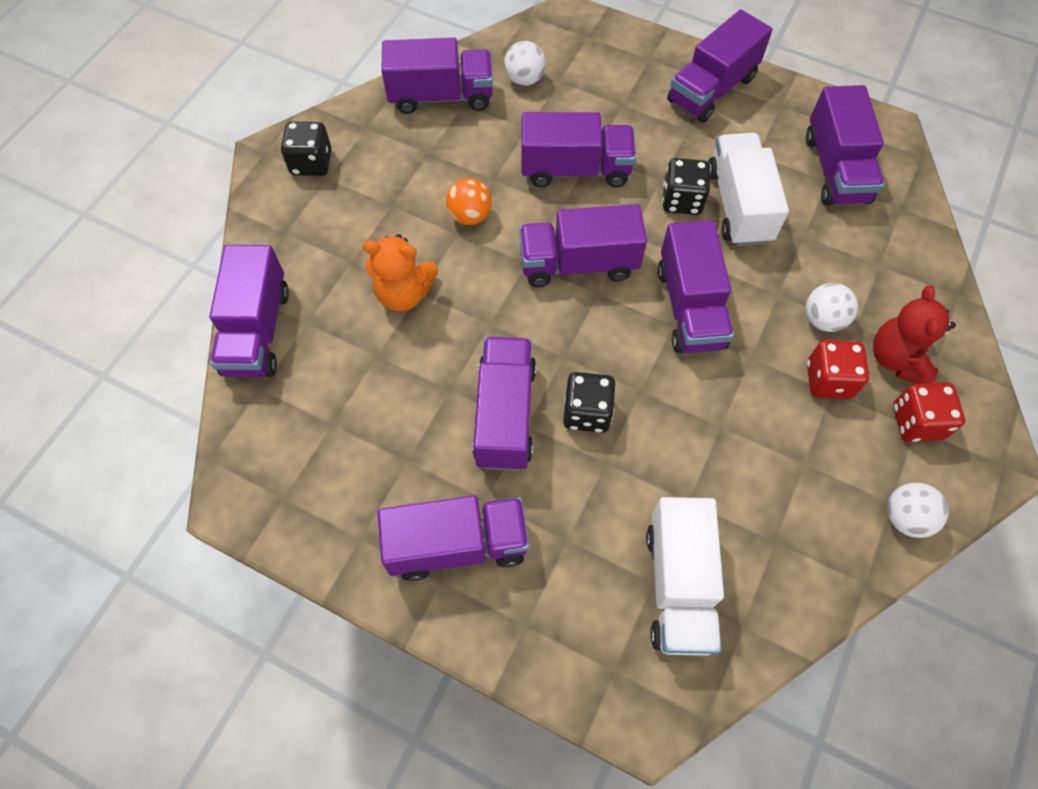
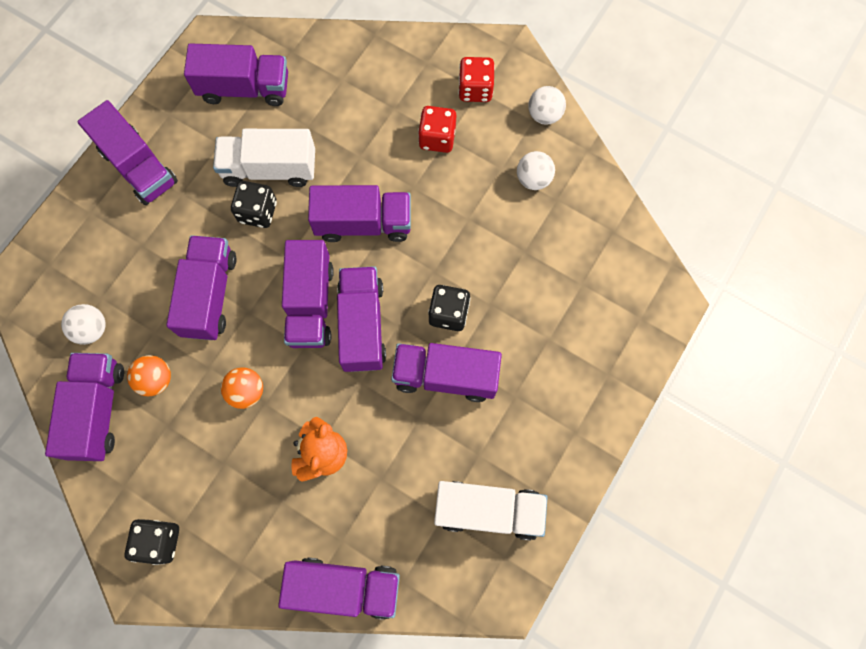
camera: 85 degrees left, 10 degrees up
(457, 545) = (549, 419): purple truck -> purple truck (362, 325)
(476, 137) = (156, 379): none -> orange ball
(678, 585) = (585, 268): white truck -> white truck (488, 510)
(823, 319) = (386, 130): white ball -> white ball (533, 179)
(897, 359) = (424, 88): red teddy bear -> none

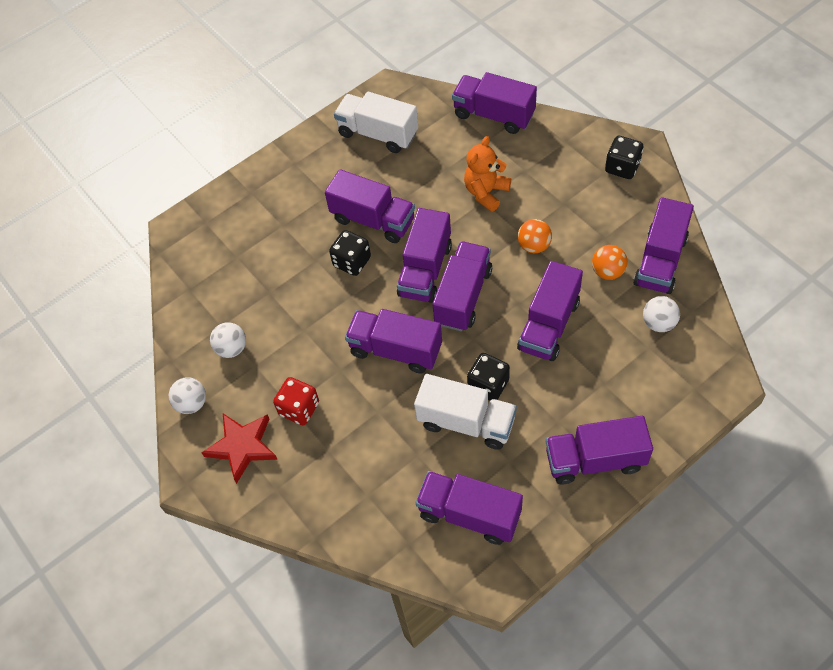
camera: 155 degrees left, 15 degrees down
(139, 167) = (595, 460): purple truck -> purple truck turned 75 degrees counterclockwise
(475, 89) = (242, 447): red dice -> red star

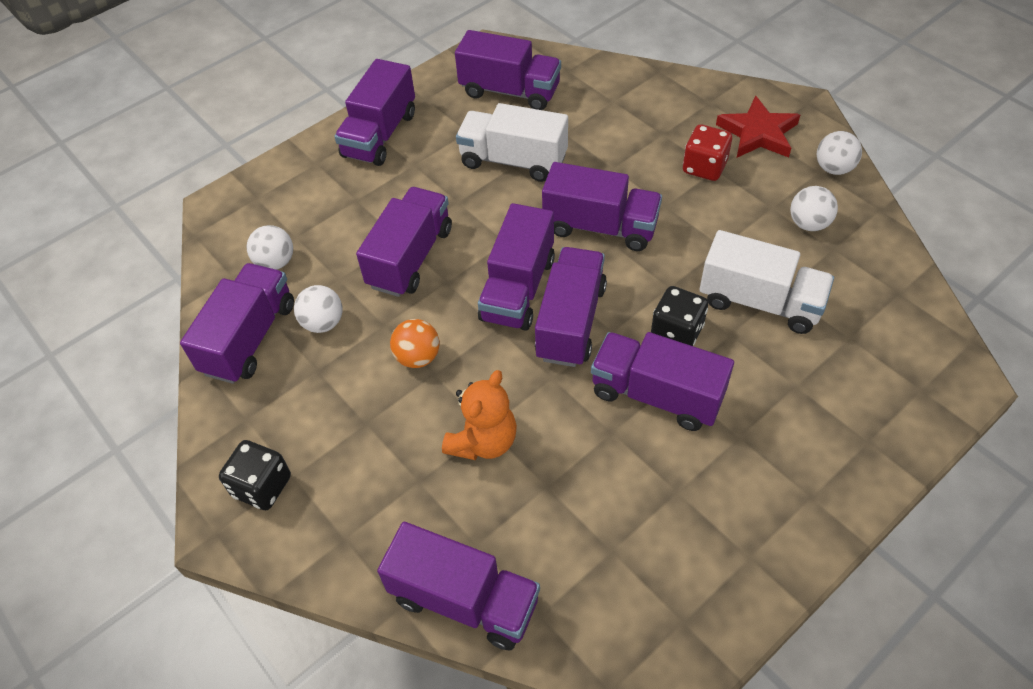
camera: 175 degrees right, 5 degrees down
(378, 134) = (675, 559): white truck -> white truck (760, 302)
(488, 385) = (488, 195): black dice -> none
(595, 460) = (380, 135): purple truck -> purple truck turned 120 degrees clockwise
(607, 272) = (323, 323): orange ball -> white ball

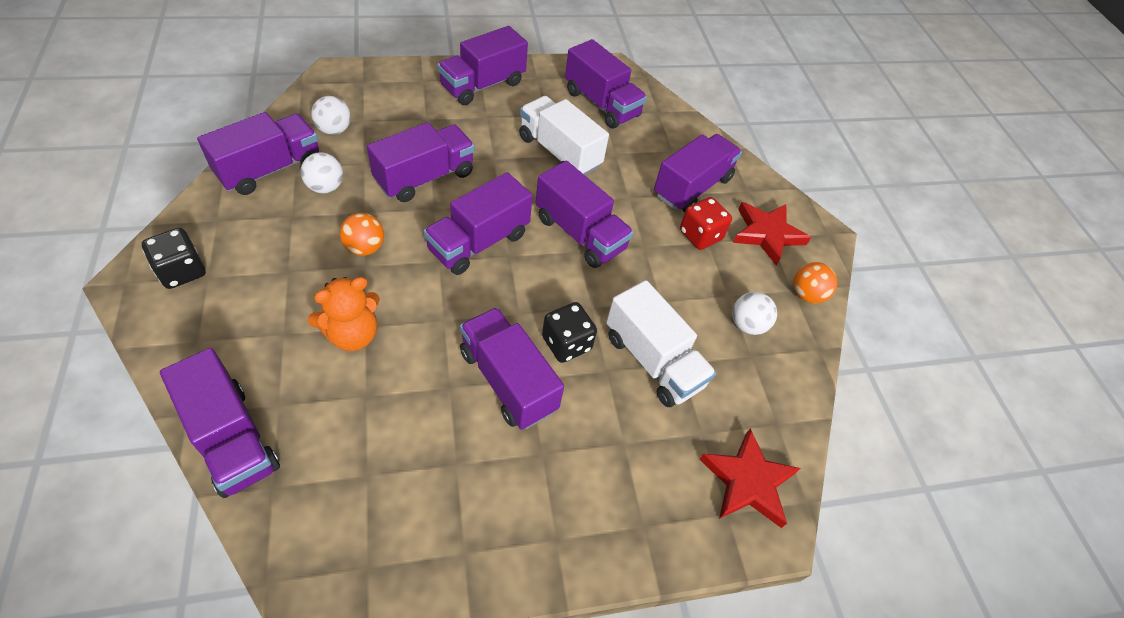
camera: 20 degrees right, 0 degrees up
(571, 322) = (494, 288): purple truck -> purple truck (692, 187)
(833, 168) = (806, 295): white ball -> orange ball
(916, 354) = (748, 481): none -> red star

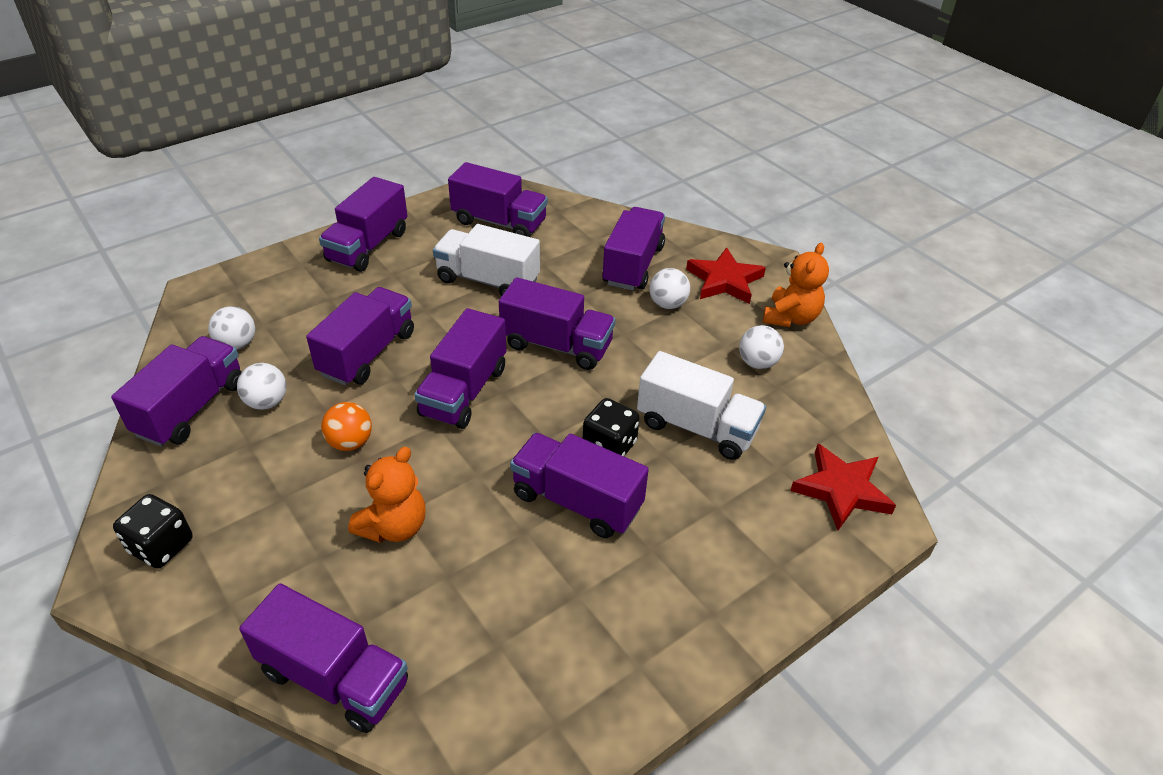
camera: 20 degrees left, 10 degrees down
(700, 235) = (667, 304): red dice -> white ball
(806, 295) = (790, 317): orange ball -> orange teddy bear

